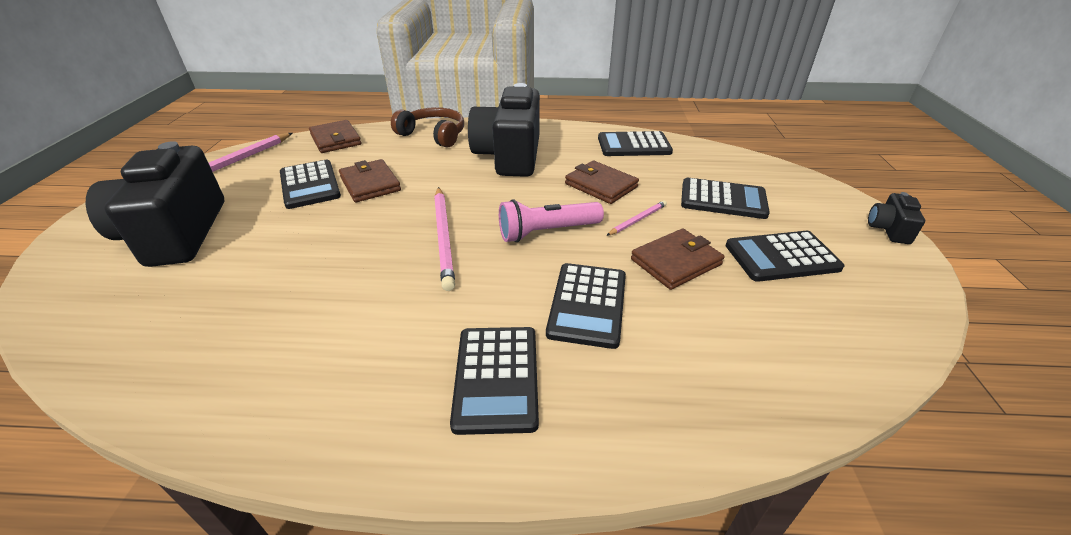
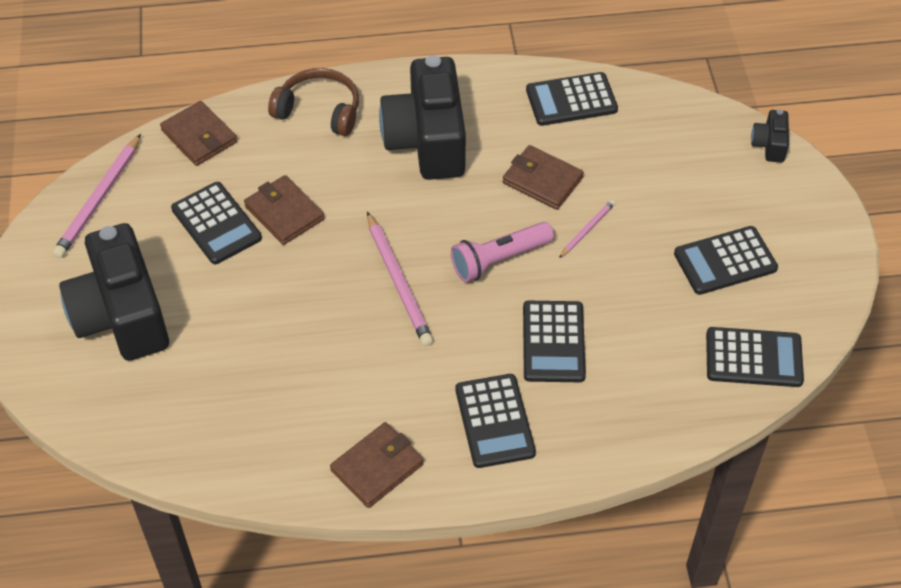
camera: 10 degrees left, 15 degrees up
(676, 262) = (627, 281): brown wallet -> brown wallet (377, 467)
(723, 199) = (674, 186): black calculator -> black calculator (753, 358)
(888, 229) = (832, 209): black camera -> black camera (769, 145)

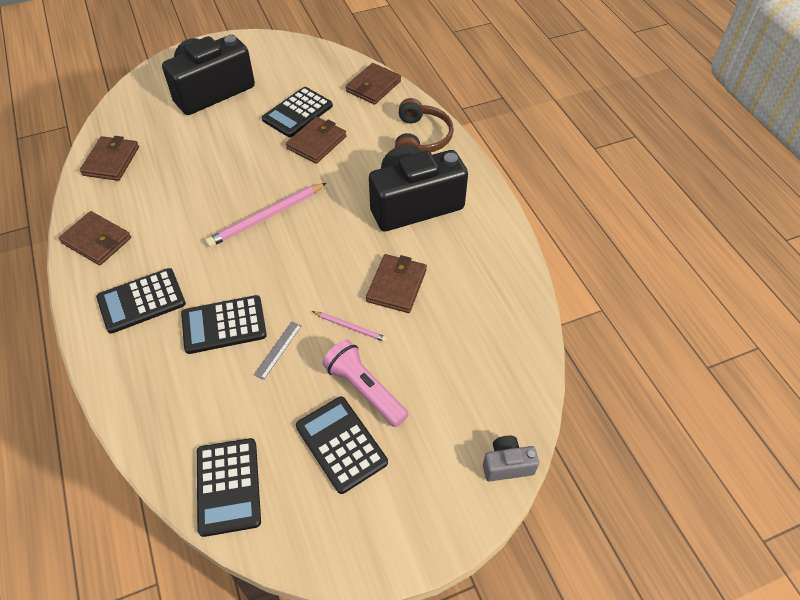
camera: 75 degrees right, 0 degrees up
(99, 199) = (304, 58): pink pencil -> none
(225, 446) = (111, 161): none -> brown wallet
(499, 260) = (302, 273): pink flashlight -> pink flashlight (365, 390)
(571, 100) = (498, 289): black calculator -> none
(600, 297) = (278, 350): none -> grey ruler
(769, 145) = (507, 465): black camera -> grey camera

